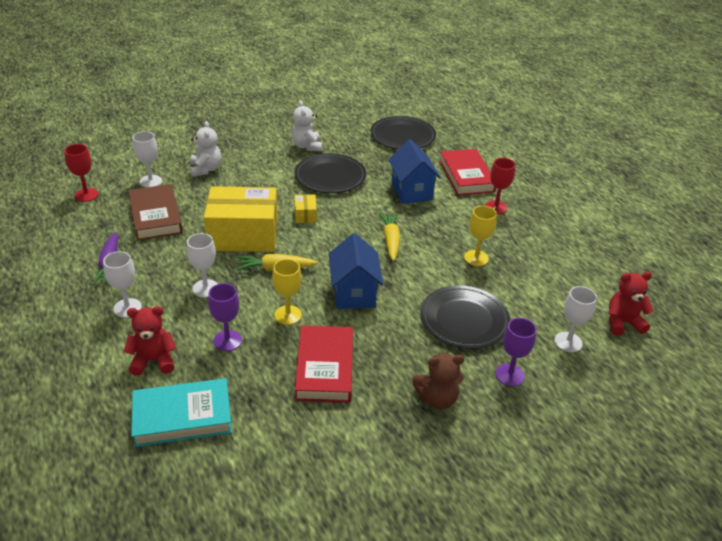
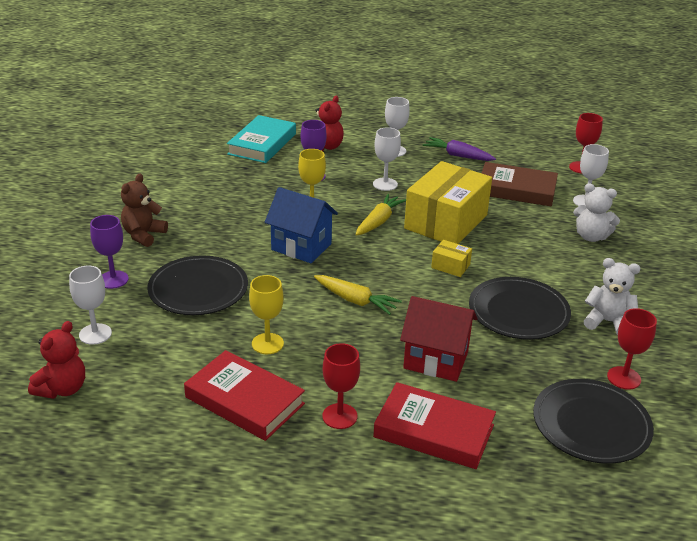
camera: 125 degrees right, 5 degrees down
(324, 368) = (236, 203): red book -> red book (244, 400)
(354, 133) = (624, 378): none -> red goblet
(411, 191) = (436, 360): blue house -> red house

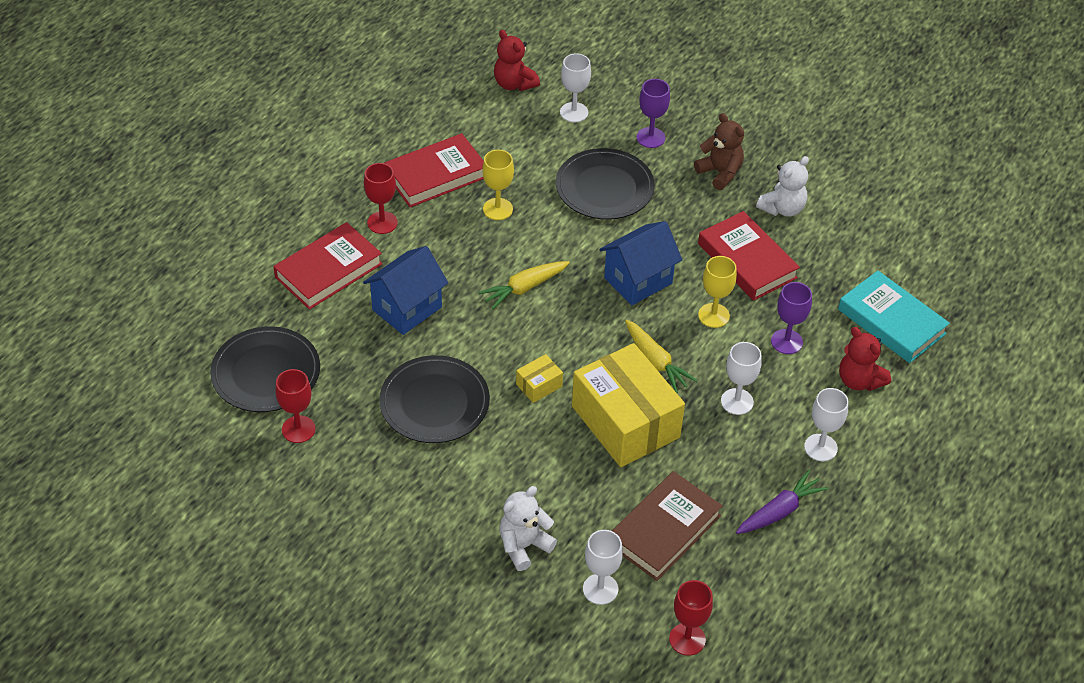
camera: 115 degrees right, 15 degrees up
(242, 204) = (747, 261): none -> red book
(436, 360) = (407, 308): red house -> blue house
(607, 322) = (376, 466): white teddy bear -> white teddy bear (782, 208)

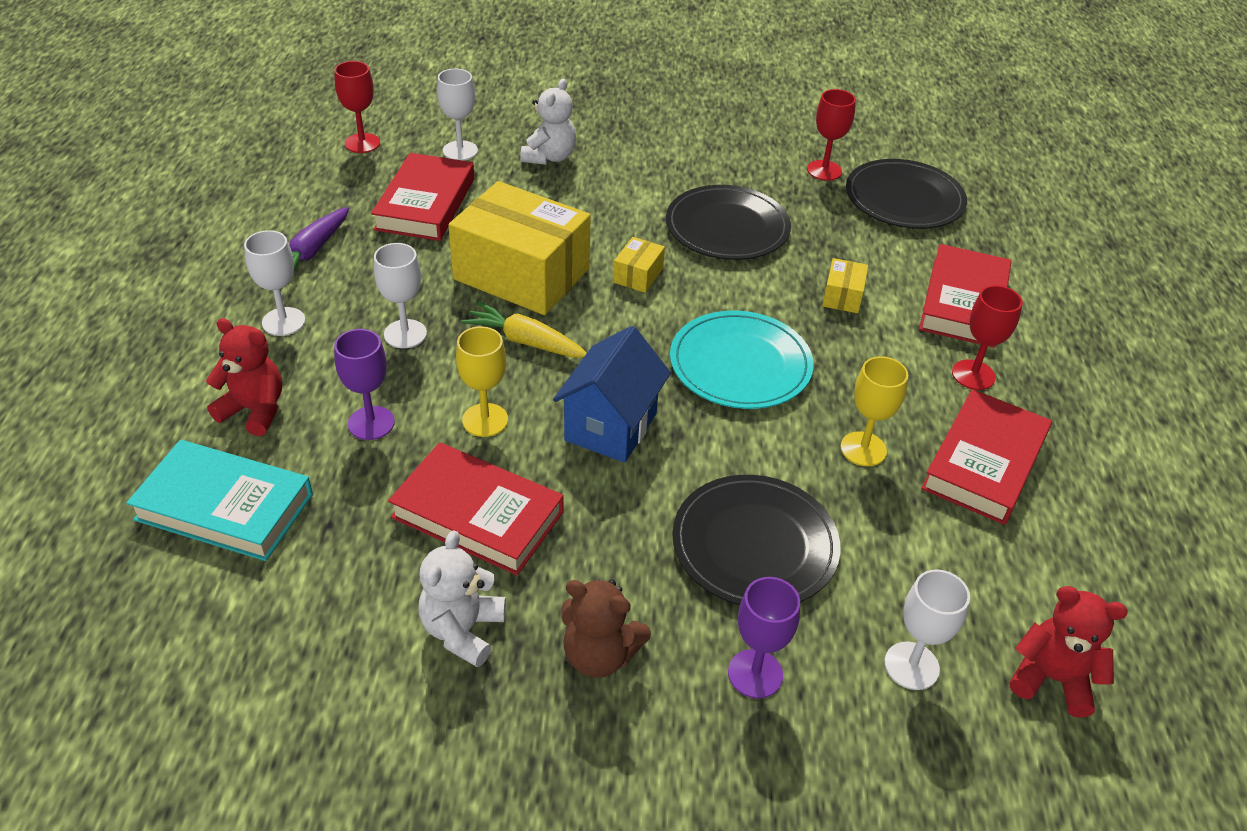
camera: 150 degrees right, 5 degrees down
(407, 308) = (842, 296): blue house -> yellow box
(524, 288) = (740, 364): yellow carrot -> turquoise plate
(664, 530) = (425, 204): brown book -> red book

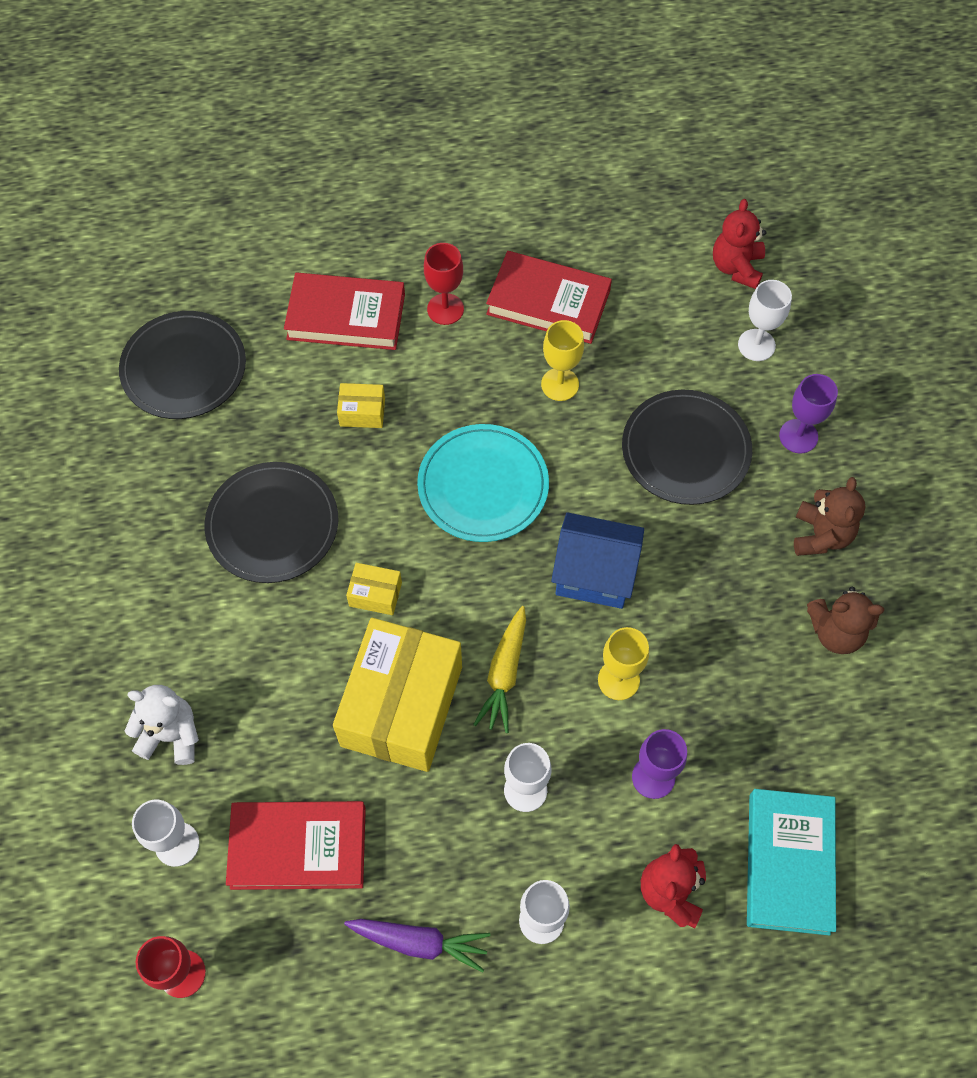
camera: 100 degrees left, 20 degrees up
(462, 630) = (835, 632): white teddy bear -> brown teddy bear
(477, 515) = (725, 654): red book -> none
(824, 170) = (144, 444): red goblet -> none

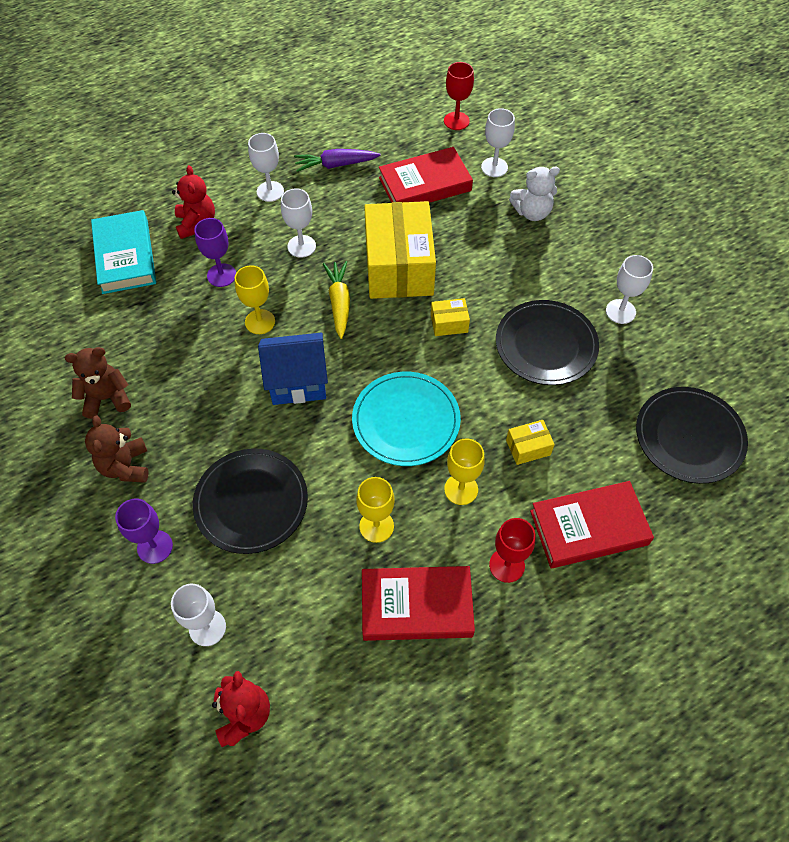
camera: 160 degrees right, 5 degrees down
(155, 538) = (620, 311): none -> white goblet
(456, 392) = (461, 489): none -> yellow goblet

